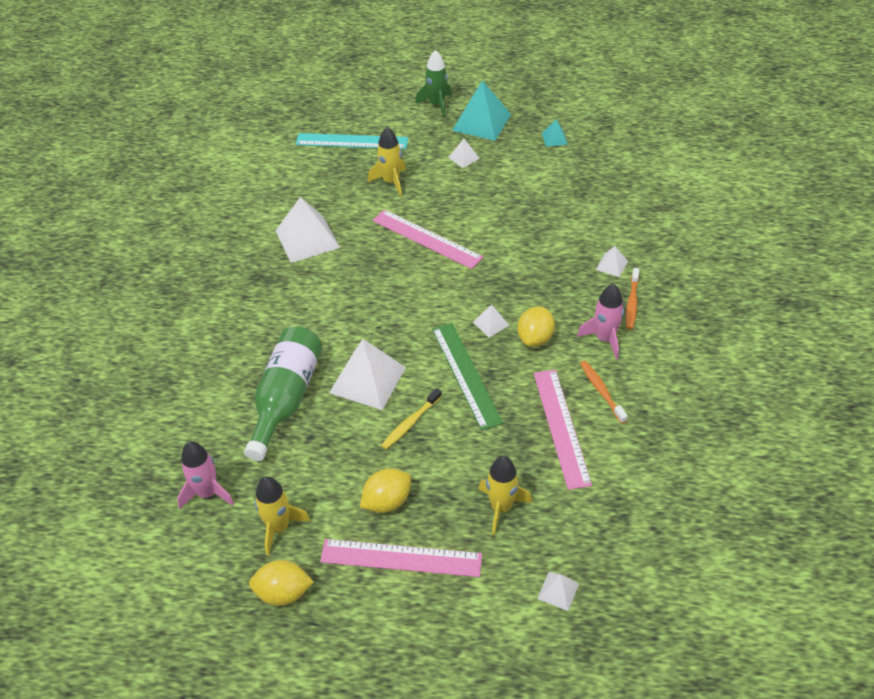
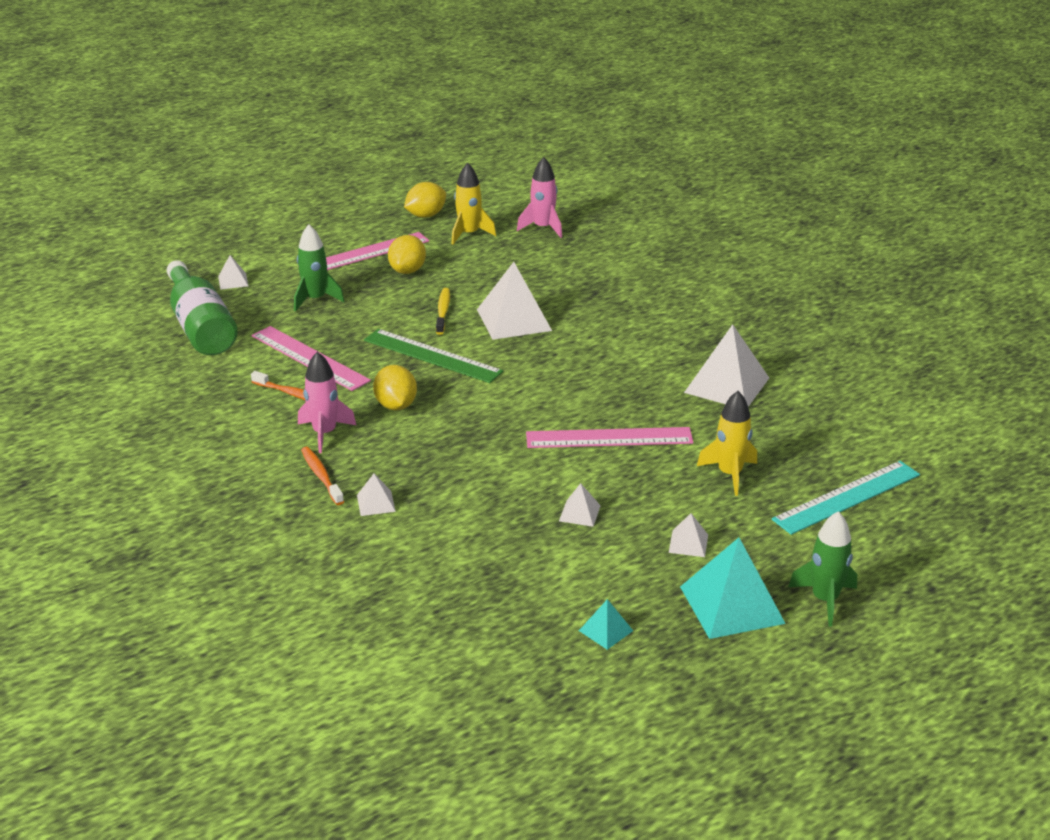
camera: 140 degrees right, 15 degrees down
(286, 398) = (563, 285): green bottle -> green bottle (200, 326)
(490, 323) = (452, 398): white pyramid -> white pyramid (579, 513)
(501, 508) = (315, 299): yellow rocket -> green rocket

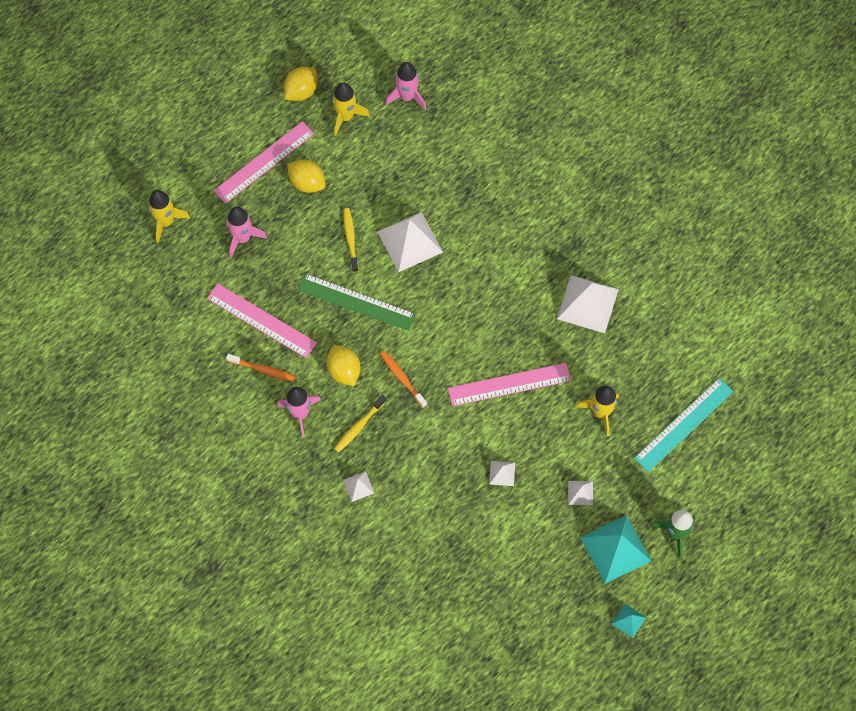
camera: 10 degrees left, 35 degrees up
(200, 326) = (161, 291): green bottle -> none
(233, 281) = (166, 222): white pyramid -> yellow rocket
(315, 299) = (242, 238): green rocket -> pink rocket
(321, 476) = (311, 463): orange toothbrush -> orange toothbrush (402, 378)
(397, 452) = (359, 426): none -> yellow toothbrush
(407, 271) = (307, 183): yellow lemon -> yellow lemon turned 60 degrees counterclockwise
(605, 630) = (538, 587): turquoise pyramid -> turquoise pyramid (628, 620)

